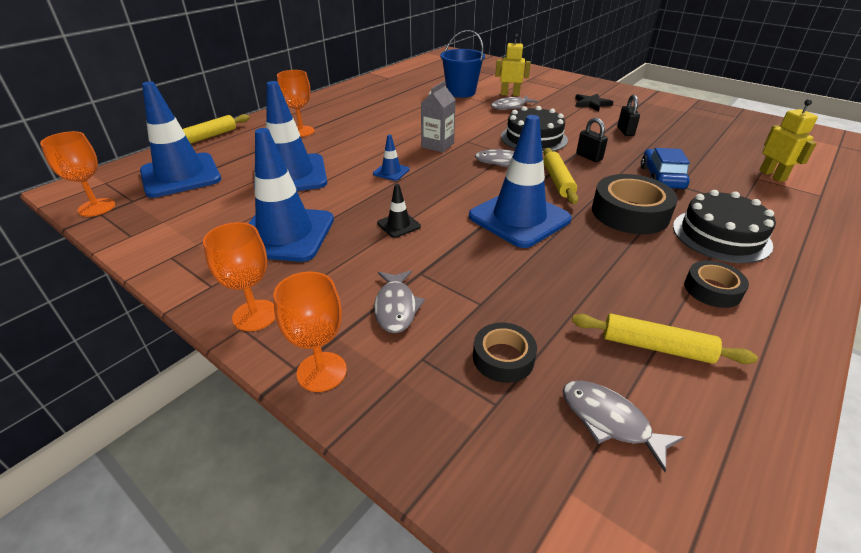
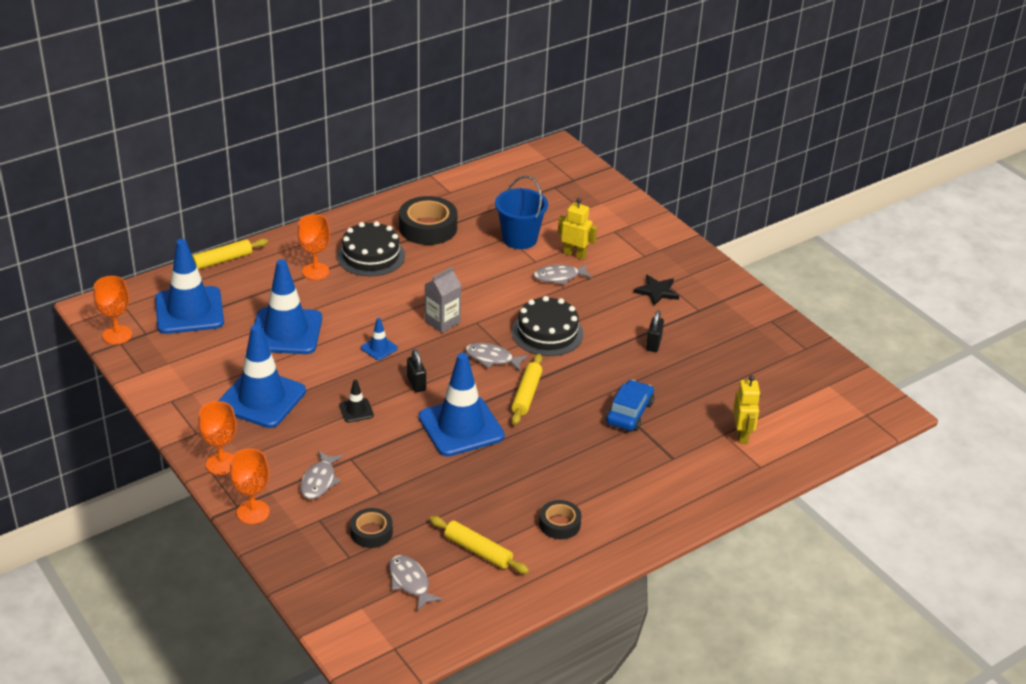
camera: 15 degrees right, 0 degrees up
(589, 157) = (582, 371): black padlock -> black padlock (416, 384)
(630, 213) = (561, 444): black tape -> black tape (428, 228)
(721, 235) = (618, 483): black cake -> black cake (371, 256)

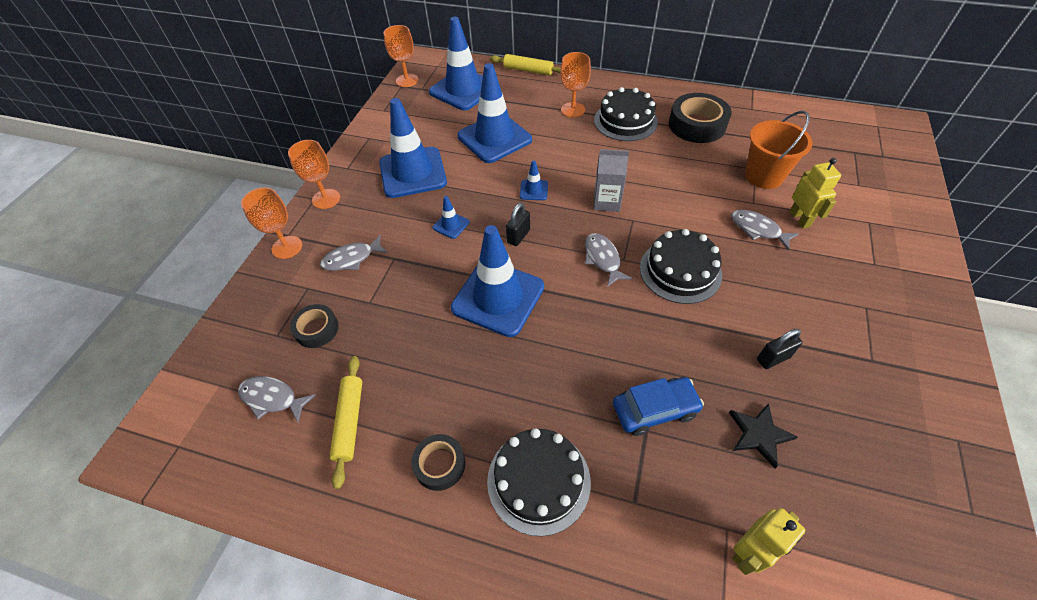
camera: 55 degrees right, 15 degrees up
(356, 410) = (451, 225): black traffic cone -> blue traffic cone
(410, 582) = (272, 398): grey fish -> grey fish turned 90 degrees counterclockwise
(519, 239) = (763, 176): blue bucket -> orange bucket
(526, 394) = (586, 312): yellow rolling pin -> none
(618, 488) = (538, 480): none -> black cake
(657, 291) = (844, 308): black star -> black star (759, 435)

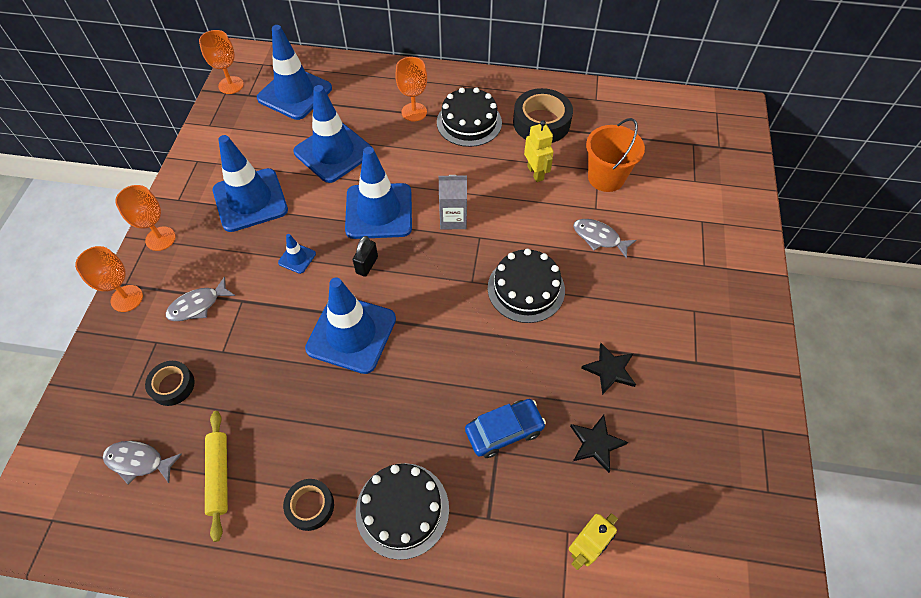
camera: 10 degrees left, 5 degrees up
(528, 70) = (363, 65): yellow rolling pin -> none
(533, 190) = (379, 211): blue traffic cone -> blue traffic cone, size x2.34
(602, 259) = (451, 282): grey fish -> none
(773, 358) = (610, 369): black padlock -> black star
(799, 219) = (638, 223): yellow robot -> yellow robot (535, 173)

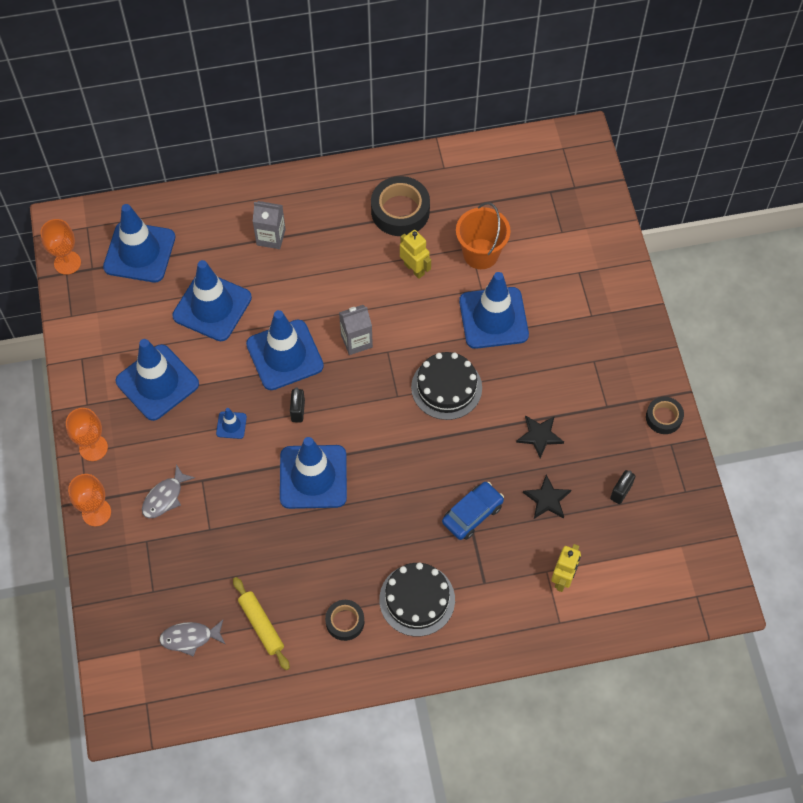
camera: 20 degrees left, 5 degrees up
(172, 385) = (182, 571): black tape -> black tape (663, 417)
(414, 112) = (271, 237): orange goblet -> grey carton
(469, 122) = (330, 232): black cake -> none
(599, 238) = (493, 318): grey fish -> blue traffic cone
(687, 465) = (621, 492): none -> black padlock

